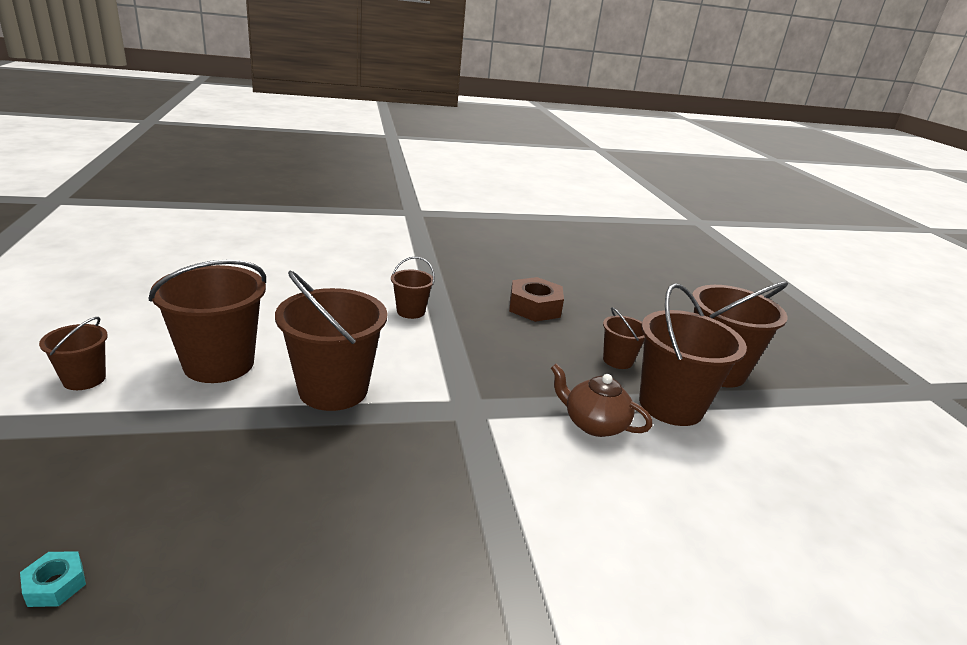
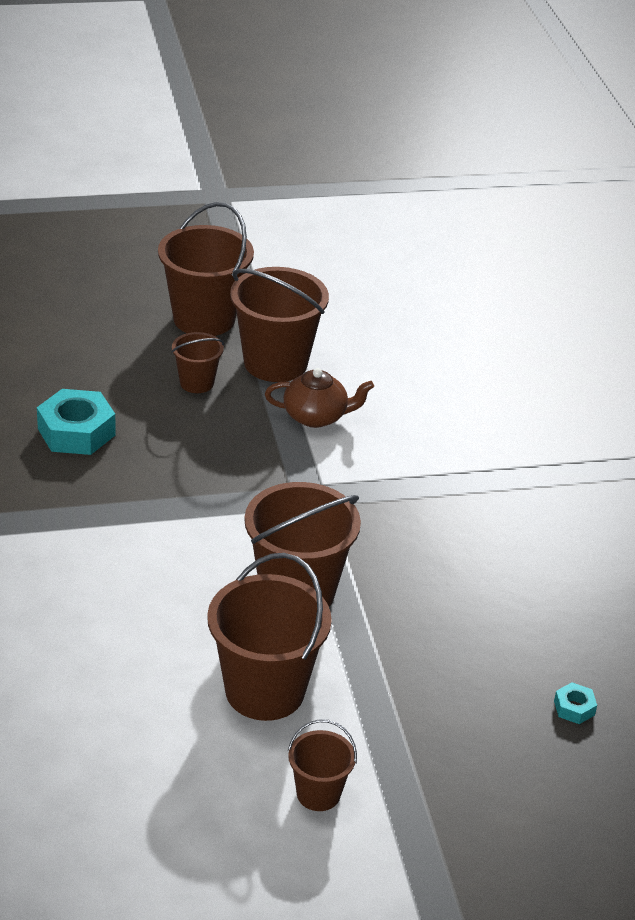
camera: 90 degrees left, 10 degrees up
(410, 311) = (106, 541): brown bucket -> none
(534, 307) = (76, 432): brown nut -> turquoise nut
(593, 424) = (316, 416): brown teapot -> brown teapot turned 120 degrees counterclockwise

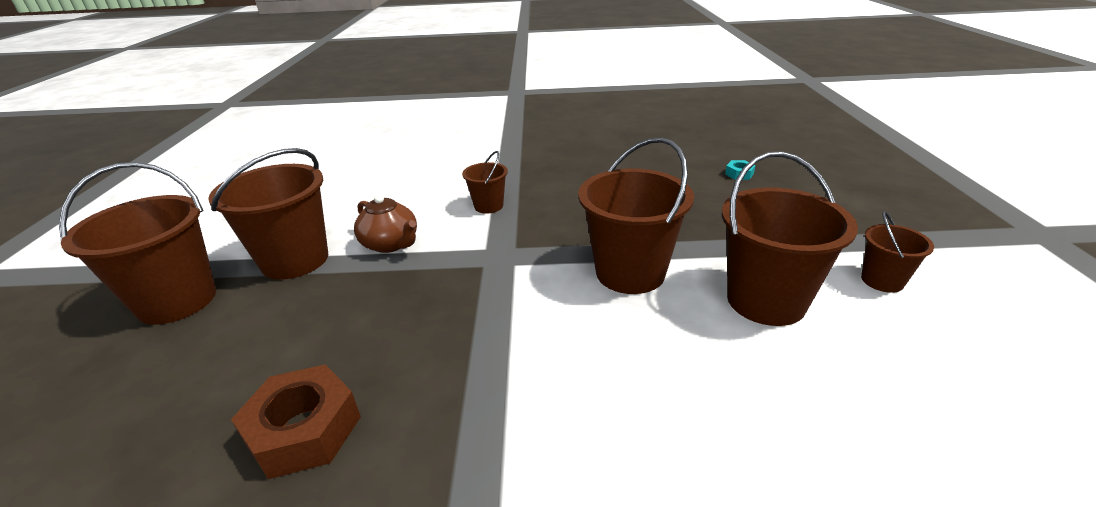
camera: 75 degrees left, 5 degrees down
(76, 432) = (304, 430): turquoise nut -> brown nut
(196, 383) = (285, 313): brown bucket -> brown bucket (488, 206)
(316, 416) = (391, 244): brown teapot -> brown teapot turned 120 degrees clockwise

